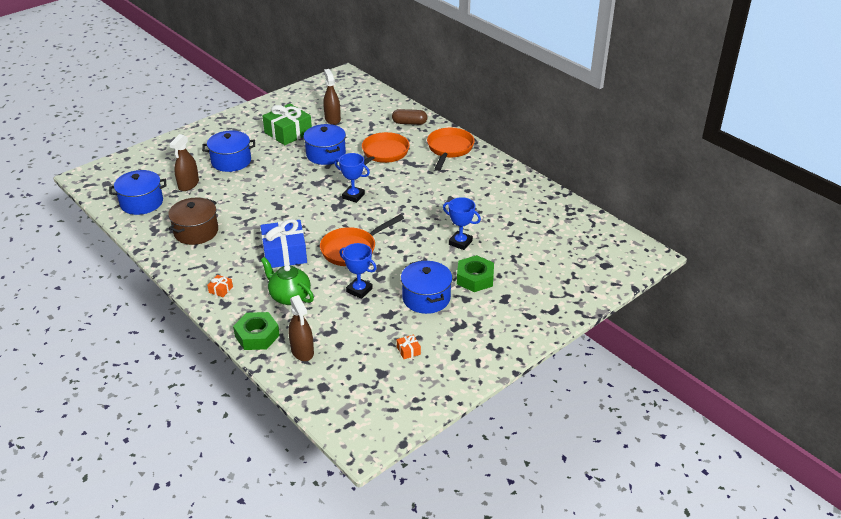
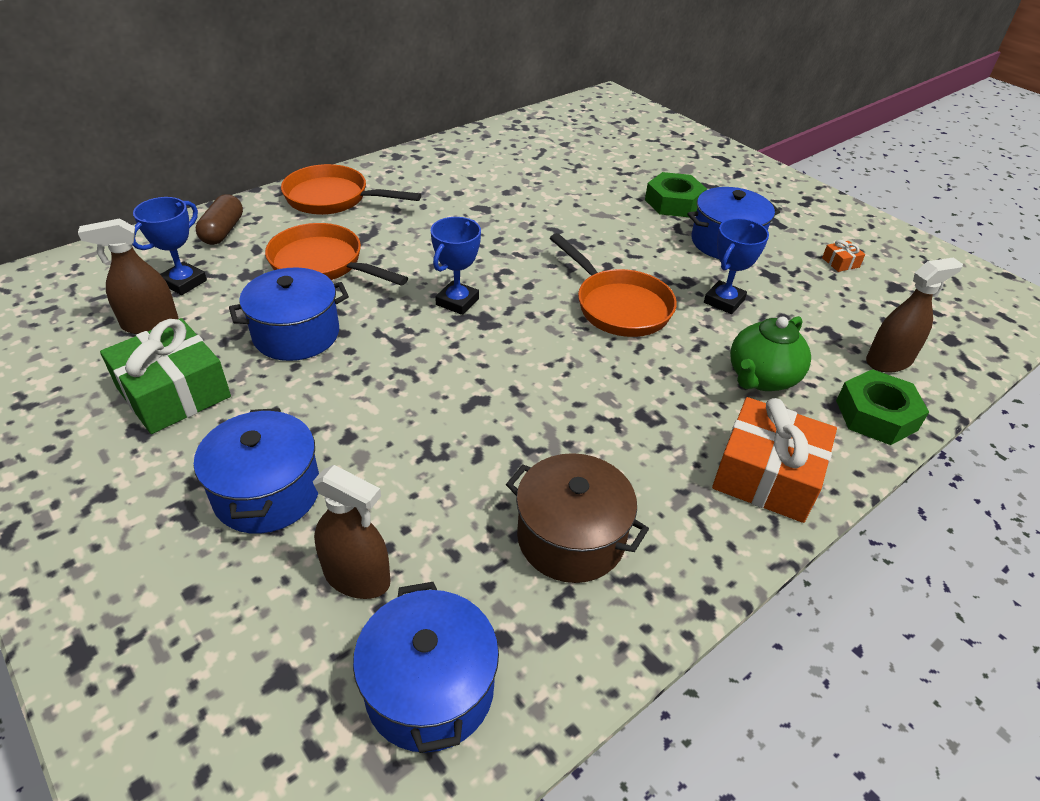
camera: 90 degrees left, 5 degrees up
(220, 289) = (767, 475): orange gift -> orange gift, size x2.44
(284, 253) = (637, 387): blue gift -> none
(460, 242) = (593, 207): blue trophy -> blue trophy (184, 282)

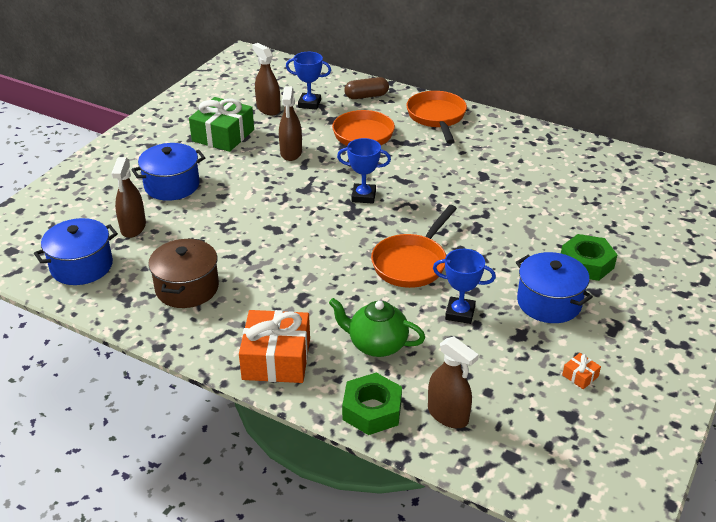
camera: 70 degrees right, 5 degrees down
(296, 334) = (291, 152): blue pot -> brown spray bottle

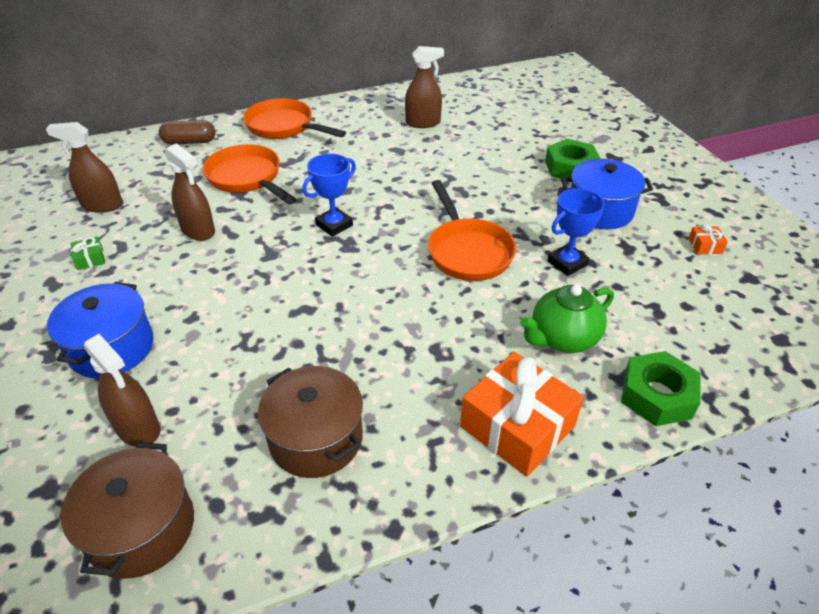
camera: 50 degrees left, 5 degrees up
(81, 266) = (141, 528): blue pot -> brown pot
(223, 135) = (90, 259): green gift -> green gift, size x0.41
(309, 104) = (141, 177): blue trophy -> none
(366, 96) = (189, 142): brown capsule -> brown capsule turned 60 degrees clockwise
(448, 415) = (700, 347): brown spray bottle -> brown spray bottle (423, 123)

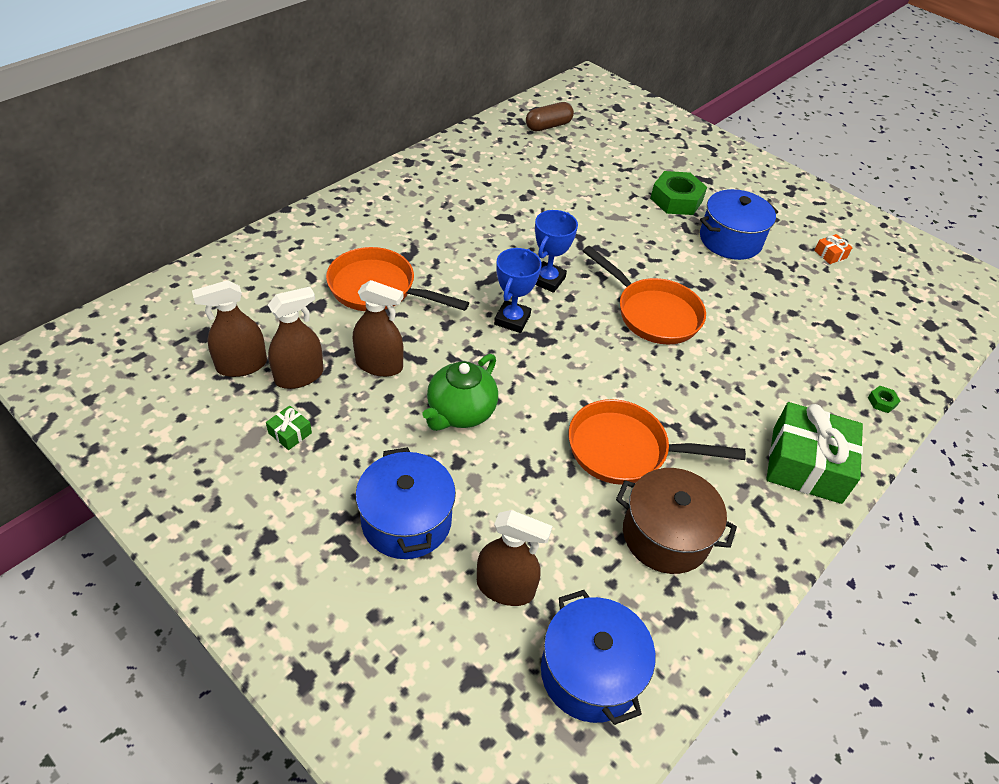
camera: 30 degrees left, 5 degrees up
(141, 528) = (590, 672): brown pot -> blue pot
(189, 142) = (272, 259): brown capsule -> brown capsule (548, 126)
(284, 127) = (364, 215): orange pan -> orange pan (625, 450)
(423, 123) = (506, 178): brown spray bottle -> brown spray bottle (299, 376)
(517, 426) = (806, 464): orange gift -> green gift
(562, 338) = (785, 375): green teapot -> green teapot (460, 412)
(567, 263) = (740, 301): blue trophy -> blue trophy (547, 280)
(657, 395) = (881, 402): green nut -> green nut, size x0.43

